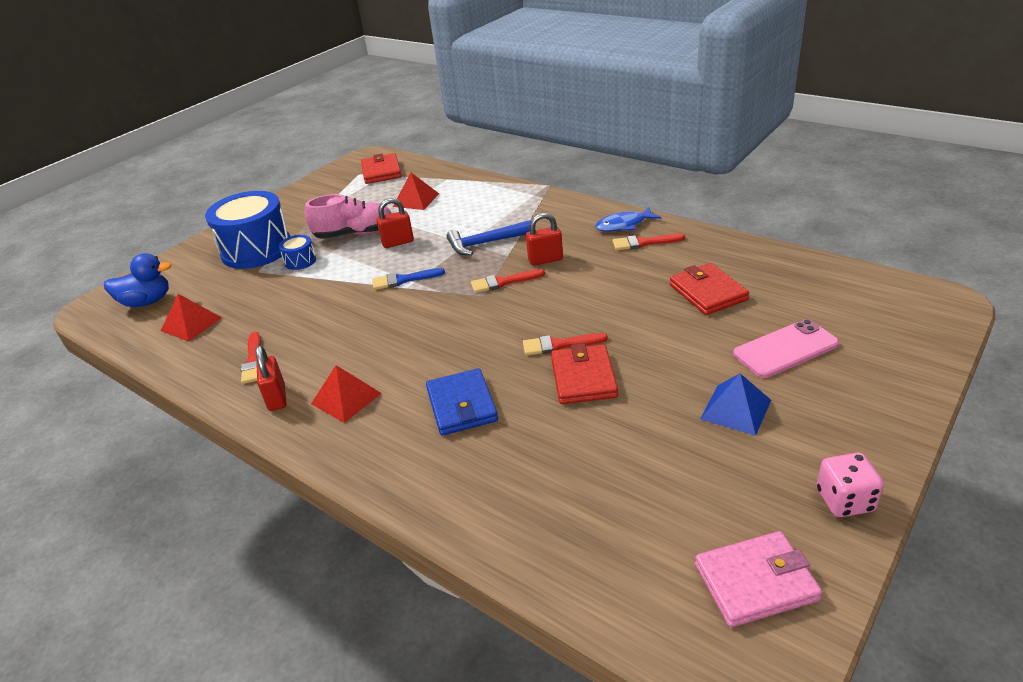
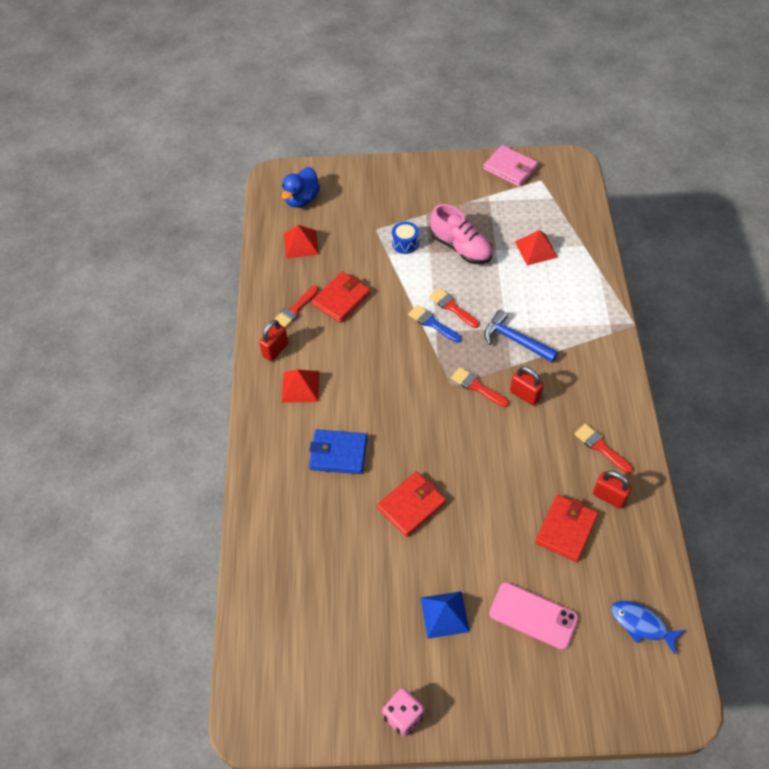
camera: 50 degrees right, 20 degrees up
(147, 302) = (301, 199): blue duck -> blue duck turned 75 degrees clockwise
(257, 249) = (397, 206): blue drum -> none
(381, 172) = (556, 192): red wallet -> red wallet (341, 299)
(398, 242) = (472, 283): red padlock -> red padlock (609, 497)
(462, 405) = (338, 453): blue wallet -> blue wallet turned 60 degrees clockwise
(559, 345) = (434, 469): red brush -> red brush (452, 307)
(624, 225) = (616, 417): blue fish -> blue fish (641, 624)
(755, 582) = (308, 693): pink wallet -> pink wallet (510, 168)

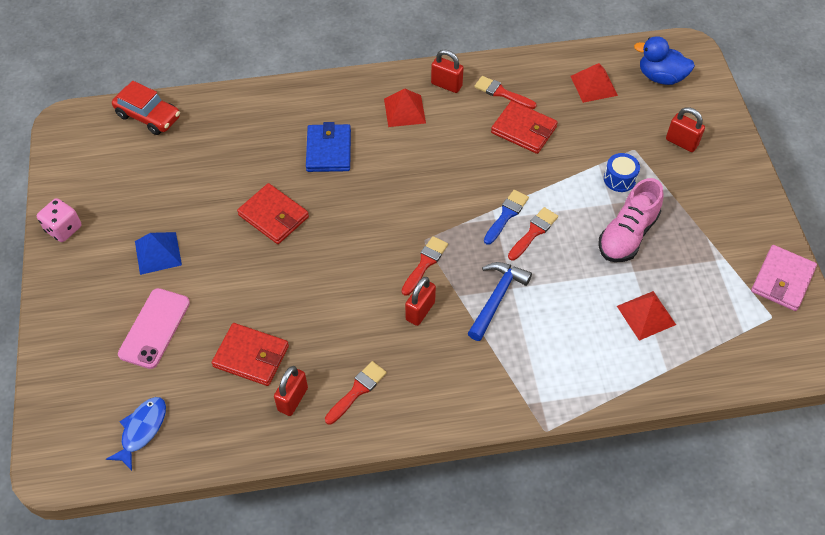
camera: 80 degrees right, 0 degrees up
(258, 628) = (148, 116): none -> red car
(374, 199) = (681, 142): none -> red padlock

